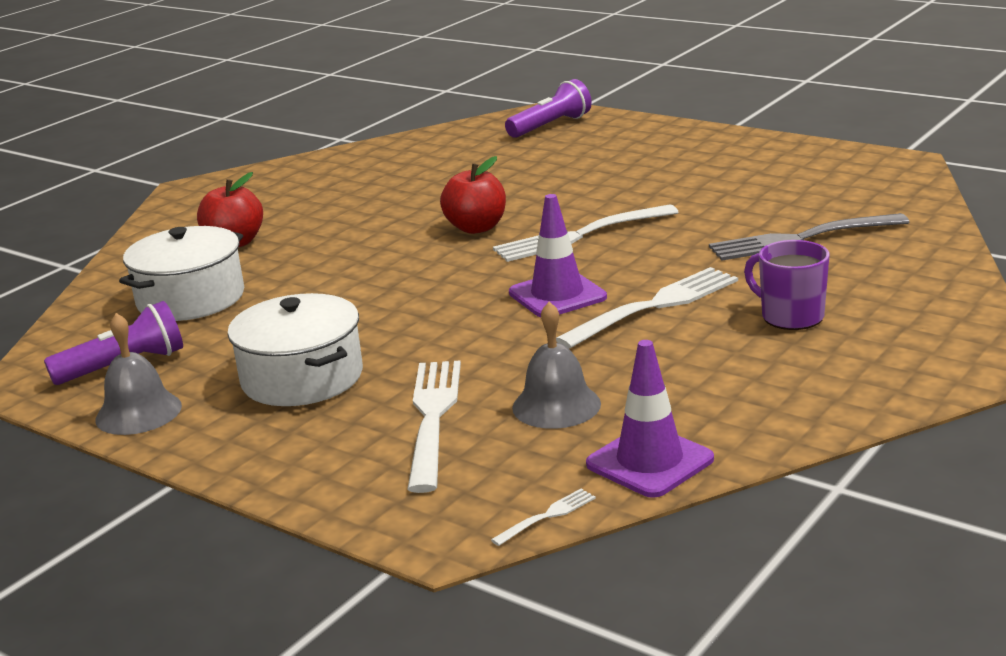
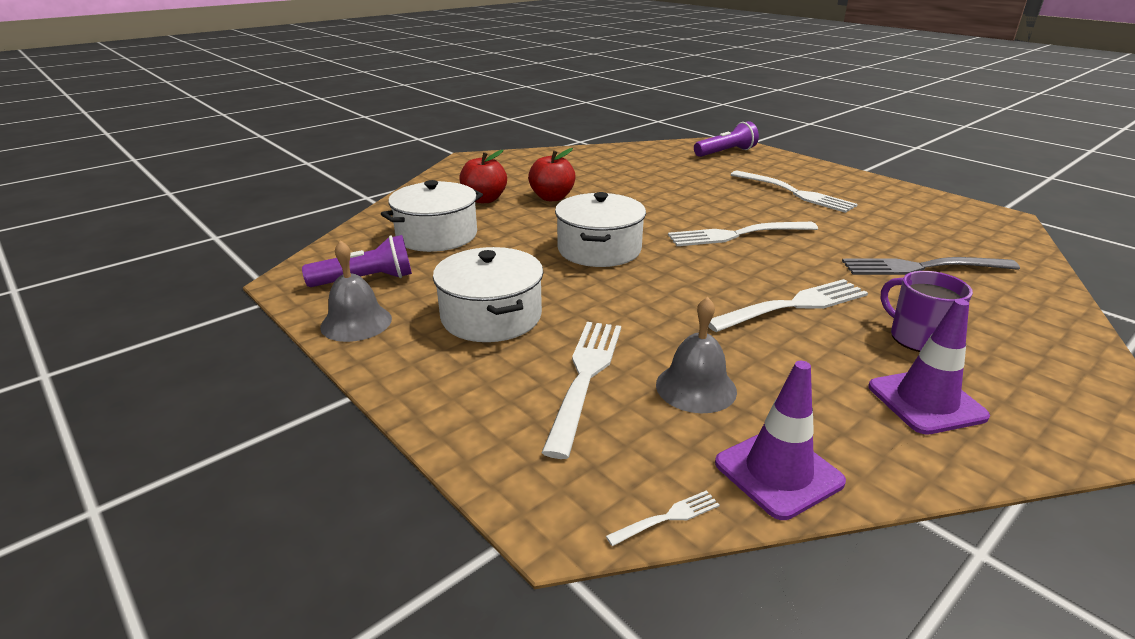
camera: 10 degrees right, 5 degrees up
(410, 281) = (599, 249): none -> white pot
(476, 228) = (658, 216): red apple -> red apple (552, 197)
(557, 295) = (712, 281): purple traffic cone -> purple traffic cone (926, 401)
(647, 170) = (794, 193): none -> white fork

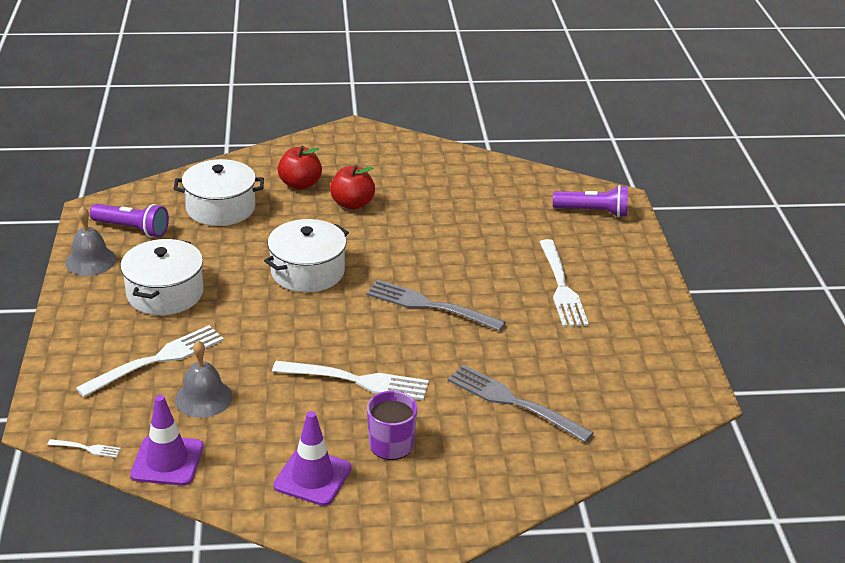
camera: 35 degrees right, 5 degrees up
(737, 235) = (429, 306): white fork -> grey fork

